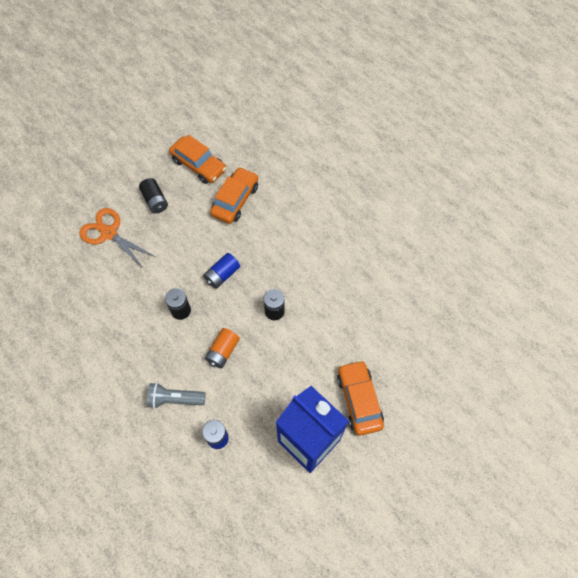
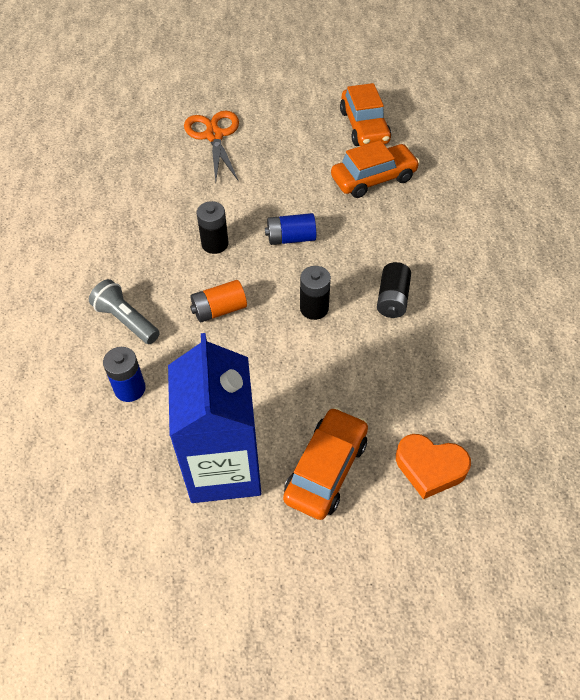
camera: 40 degrees right, 10 degrees down
(155, 201) = (287, 133): black battery -> black battery (392, 299)
(405, 359) = (430, 468): none -> orange heart

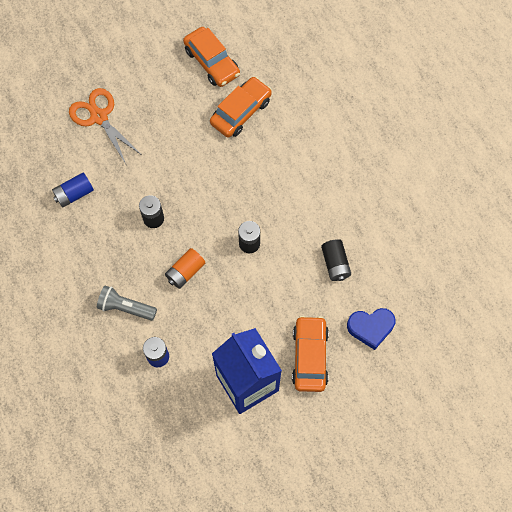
camera: 25 degrees left, 15 degrees up
(291, 238) = (206, 191): blue battery -> blue battery (74, 194)
(392, 299) = (298, 214): black battery -> black battery (335, 264)
(430, 468) = (370, 328): orange heart -> blue heart

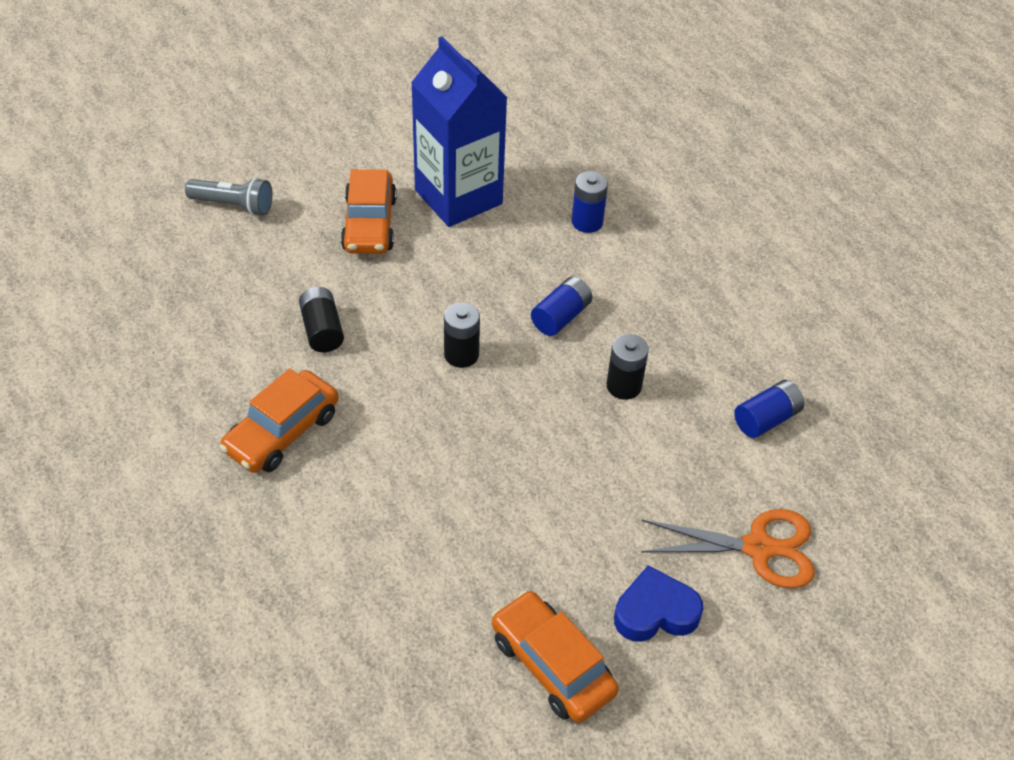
camera: 175 degrees right, 20 degrees down
(99, 117) = (758, 548): orange scissors -> orange scissors turned 45 degrees counterclockwise
(126, 307) = (644, 273): grey flashlight -> grey flashlight (233, 205)
(185, 272) = (560, 317): orange battery -> blue battery
(241, 112) = (485, 564): orange car -> orange car (282, 432)
(370, 328) = (276, 255): blue heart -> blue heart (655, 612)

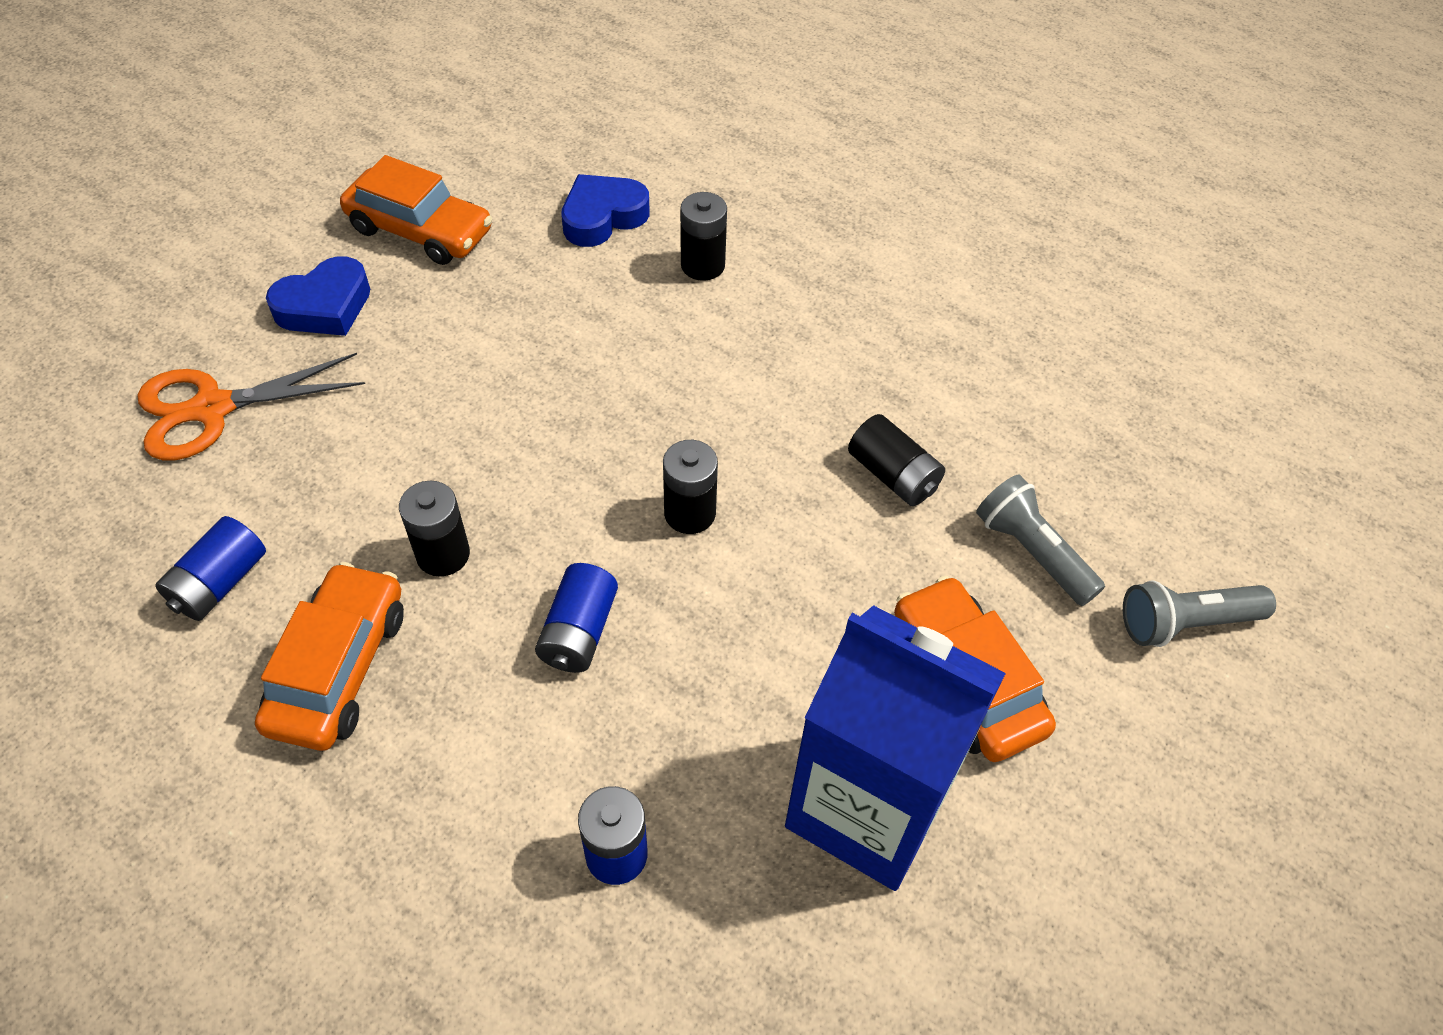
camera: 155 degrees right, 5 degrees up
(280, 263) = (1032, 552): none -> grey flashlight
(282, 432) = (837, 337): orange car -> orange car (338, 668)
(336, 532) = (702, 265): none -> black battery
(388, 615) = (603, 217): none -> blue heart

